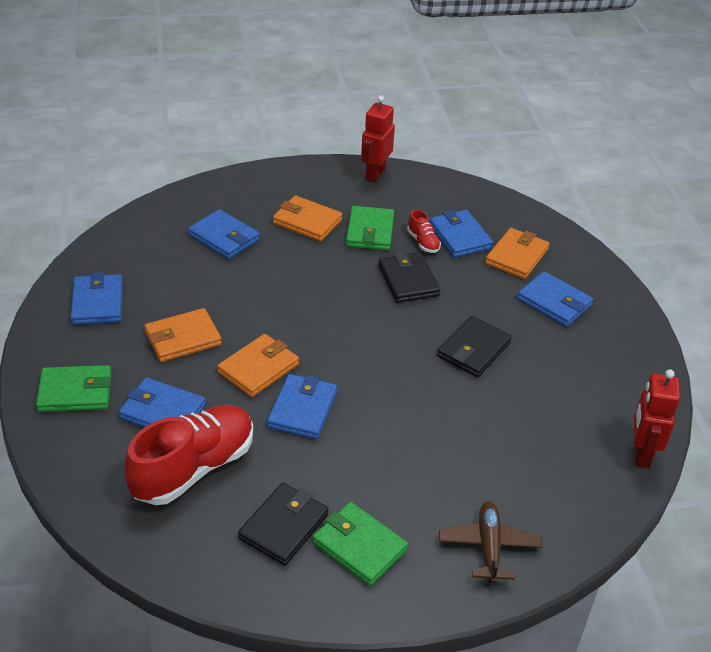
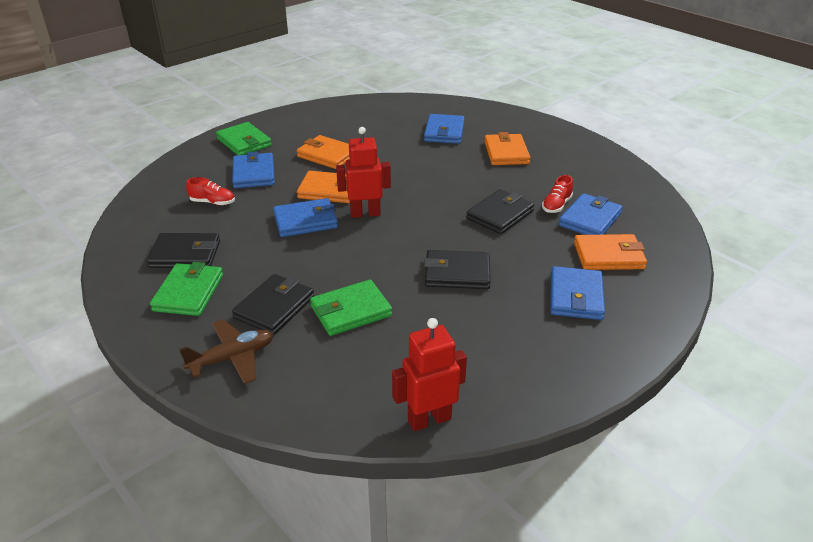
camera: 60 degrees right, 5 degrees down
(97, 303) = (328, 119): blue wallet -> none
(194, 468) = (212, 202): red shoe -> red shoe, size x0.44
(370, 231) = (533, 179): green wallet -> green wallet (351, 311)
(375, 174) = (605, 158): red robot -> red robot (365, 213)
(433, 489) = (274, 307): none -> black wallet

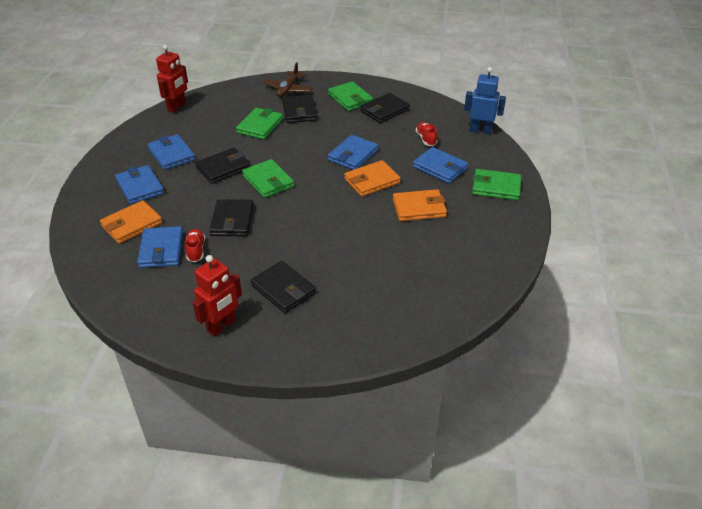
camera: 140 degrees right, 5 degrees up
(152, 186) = (480, 131): none -> blue robot
(212, 202) = (426, 139): red shoe -> red shoe turned 105 degrees clockwise
(365, 213) = (324, 177): red robot -> red robot (222, 326)
(424, 235) = (268, 181): none -> green wallet
(444, 132) = (365, 286): blue wallet -> blue wallet (171, 154)
(506, 153) = (283, 289): orange wallet -> black wallet

